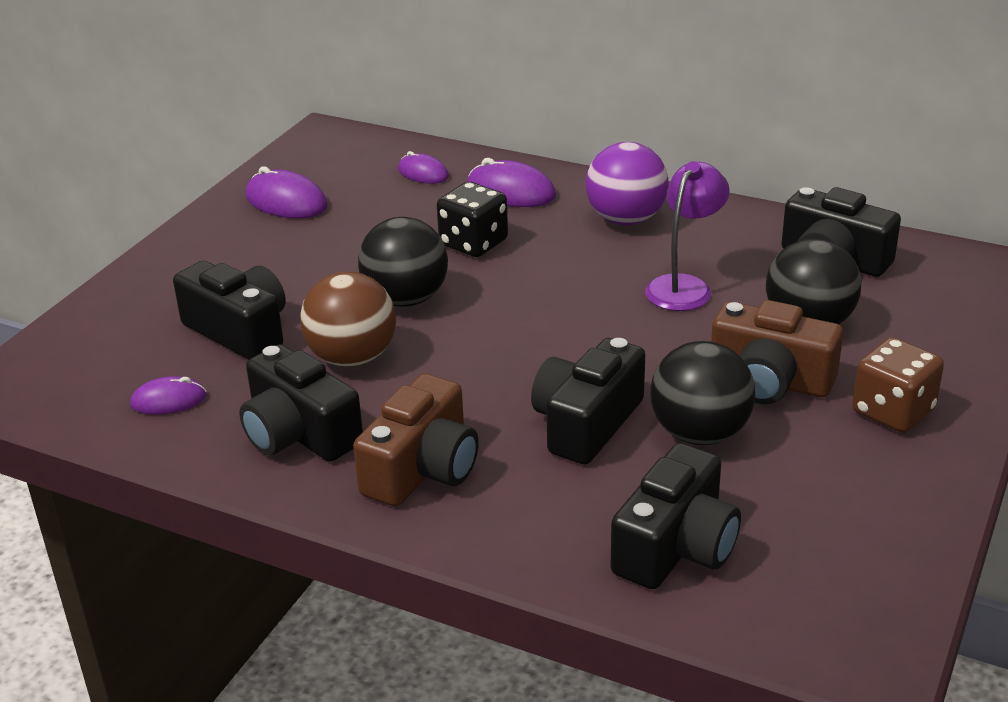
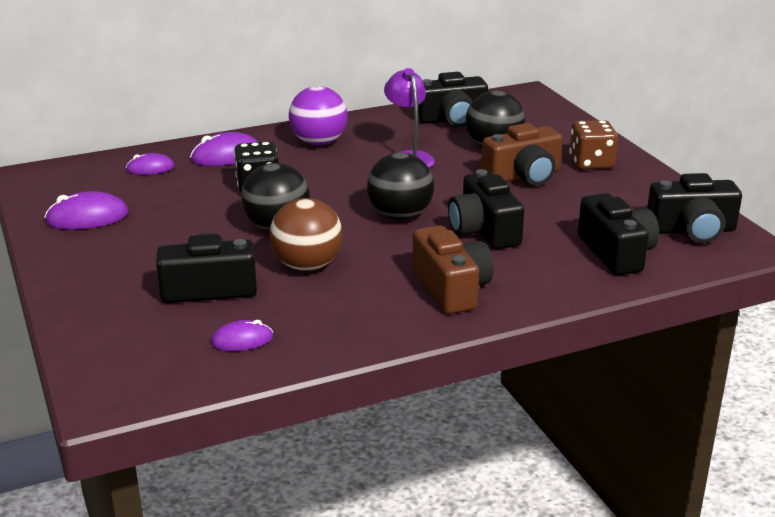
camera: 50 degrees left, 5 degrees down
(169, 400) = (242, 340): purple mouse -> purple mouse turned 45 degrees clockwise
(299, 433) = (355, 311): black camera -> black camera (692, 230)
(699, 433) = (538, 209): black ball -> black ball (400, 216)

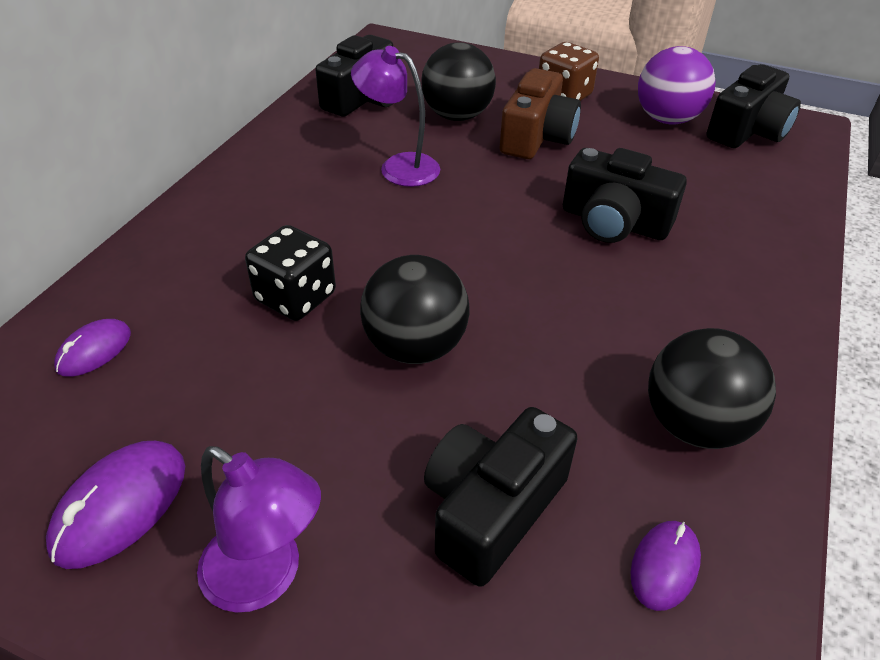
camera: 45 degrees left, 15 degrees up
(100, 260) = (266, 577): none -> purple lamp
(226, 156) = (179, 271): purple mouse -> none
(307, 266) = (539, 384): brown ball -> none
(319, 142) = (269, 193): purple ball -> purple ball (667, 119)
(400, 216) = (513, 249): black ball -> black ball (694, 425)
(451, 288) = (711, 316): brown camera -> none
(616, 253) = (745, 186): black camera -> none

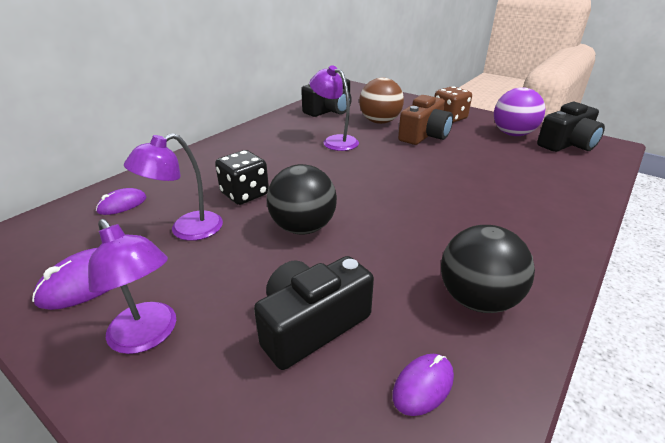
camera: 15 degrees right, 10 degrees down
(232, 383) = (186, 230): none -> purple lamp
(457, 116) = (379, 122): black ball -> brown ball
(614, 222) = (459, 180): black camera -> none

